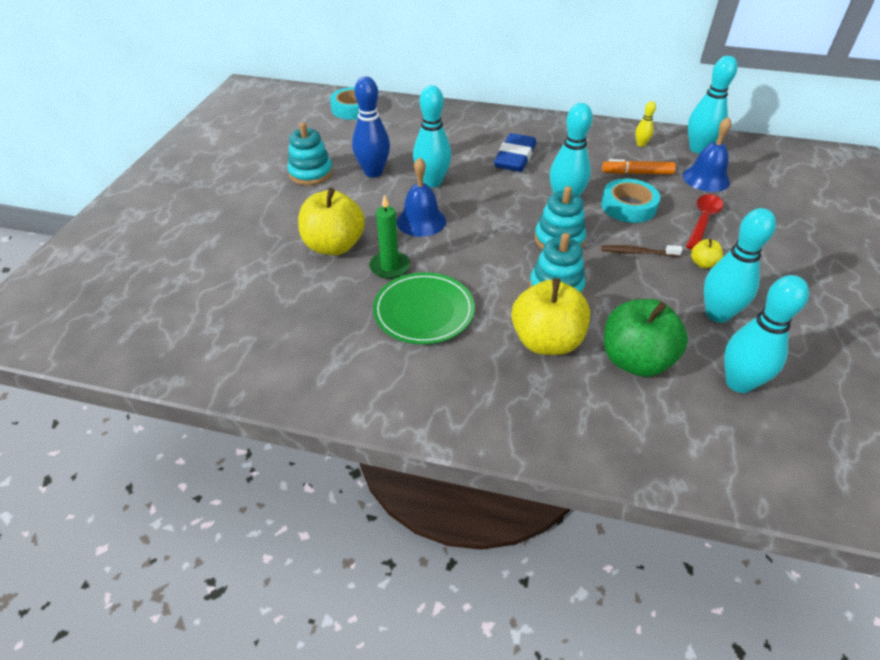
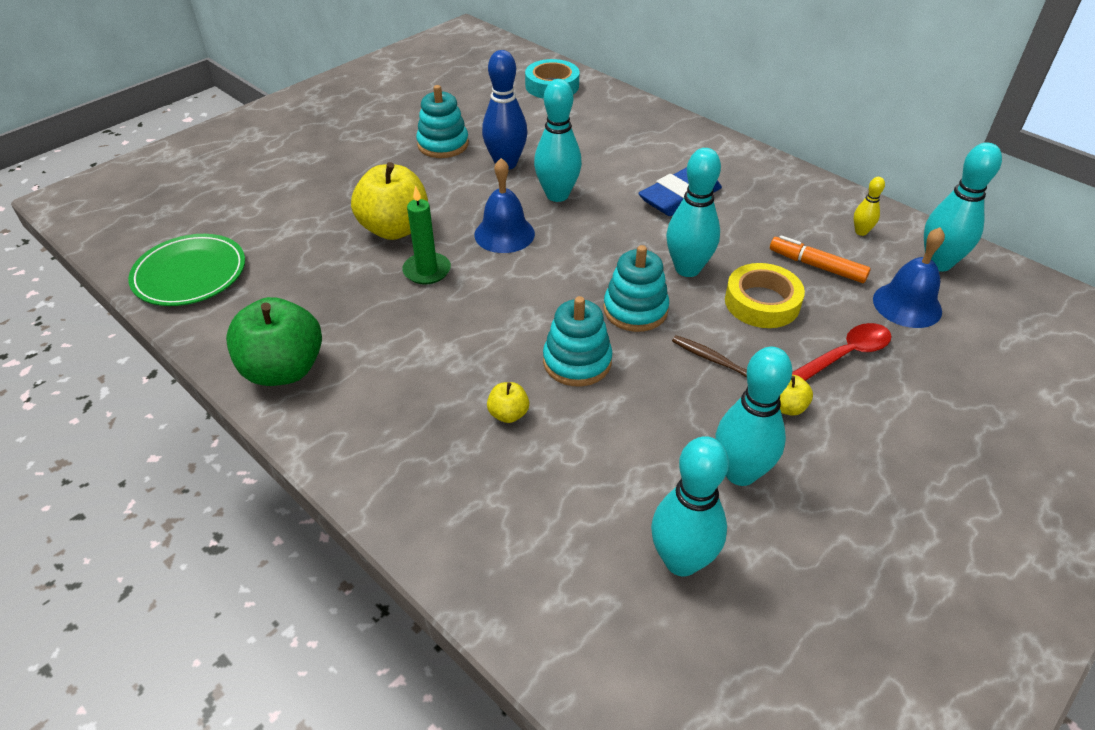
camera: 30 degrees right, 0 degrees up
(424, 311) = (416, 329): green plate -> green plate (190, 274)
(546, 341) = (508, 414): yellow apple -> yellow apple, size x0.45
(628, 206) = (762, 302): turquoise tape -> yellow tape
(635, 360) = (584, 478): green apple -> green apple (283, 369)

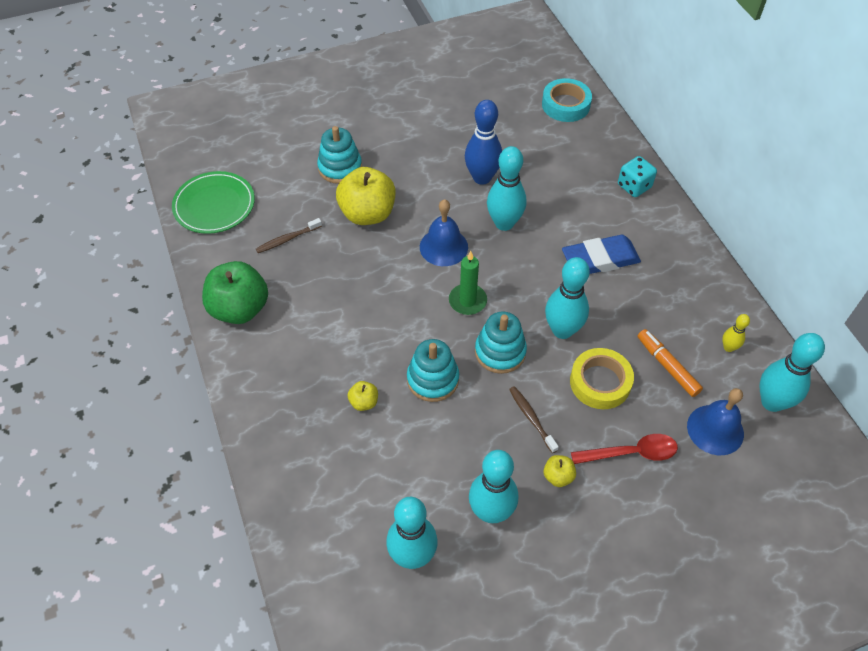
camera: 25 degrees right, 10 degrees up
(308, 280) = (288, 239): none -> brown toothbrush
(427, 271) = (371, 260): green candle -> green candle (467, 301)
(443, 144) = (444, 141): turquoise stacking toy -> turquoise stacking toy (340, 168)
(667, 131) = (634, 186): none -> turquoise dice

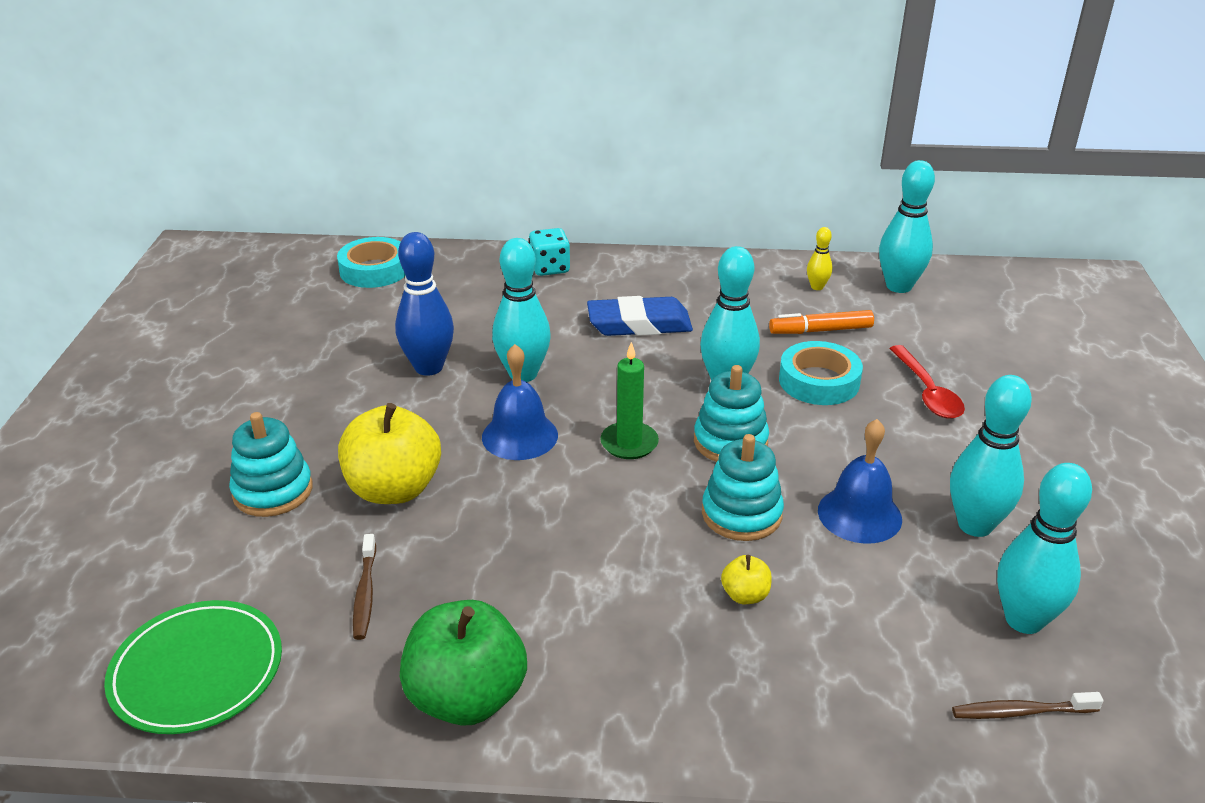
camera: 65 degrees left, 20 degrees down
(531, 418) = (847, 448): brown toothbrush -> brown toothbrush (1021, 712)
(558, 476) = (940, 454): yellow apple -> none
(600, 259) = (639, 324): blue eraser -> blue eraser turned 75 degrees clockwise
(600, 382) = (819, 381): yellow tape -> turquoise tape
(631, 453) = (927, 392): red spoon -> red spoon turned 150 degrees clockwise
(715, 429) = (918, 329): blue bell -> blue bell (859, 514)

